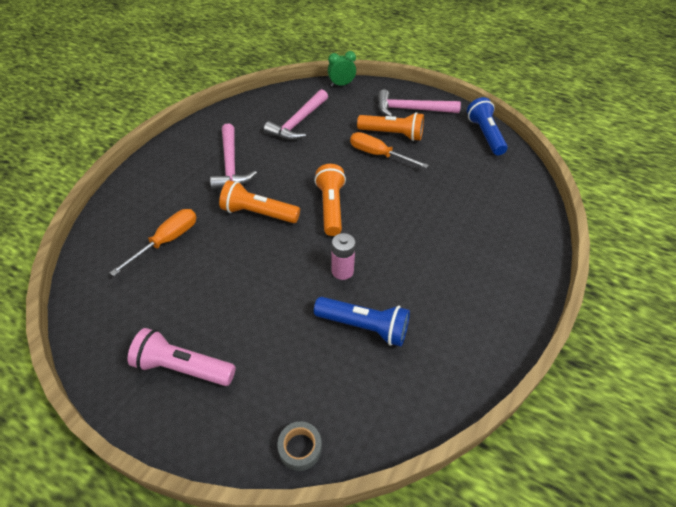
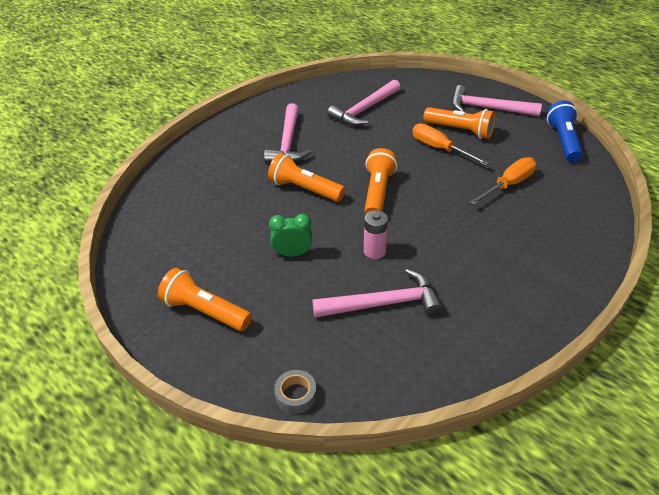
camera: 15 degrees right, 5 degrees down
(167, 241) = (213, 203): orange screwdriver -> orange screwdriver (508, 185)
(182, 367) = (205, 311): pink flashlight -> orange flashlight
(341, 85) = (418, 78): green clock -> green clock (292, 254)
(364, 327) = (384, 304): blue flashlight -> pink hammer

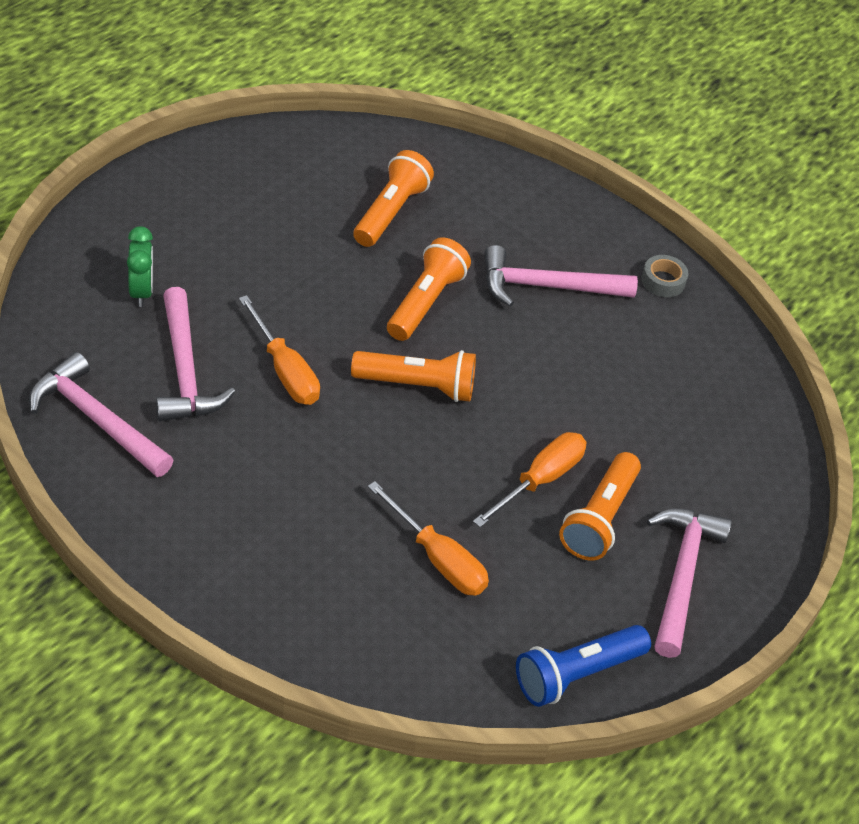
camera: 80 degrees right, 5 degrees up
(205, 311) = (191, 207): orange flashlight -> orange flashlight (391, 212)
(292, 254) = (285, 286): green clock -> green clock (141, 292)
(296, 395) = (57, 283): grey tape -> grey tape (663, 281)
(364, 110) = (656, 389): pink hammer -> pink hammer (96, 419)
(374, 251) = (285, 370): pink battery -> orange screwdriver
(563, 141) = (576, 674): blue flashlight -> blue flashlight turned 150 degrees clockwise

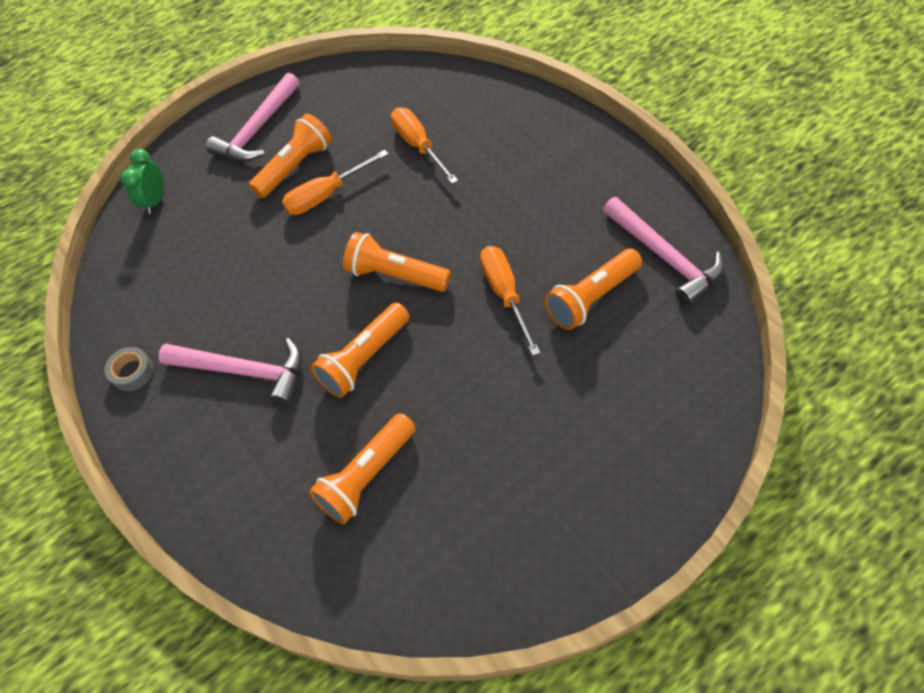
camera: 155 degrees left, 10 degrees up
(141, 292) = (631, 384): green clock -> green clock (155, 201)
(184, 370) = (591, 298): pink hammer -> orange flashlight
(576, 674) = (353, 79): blue flashlight -> none

